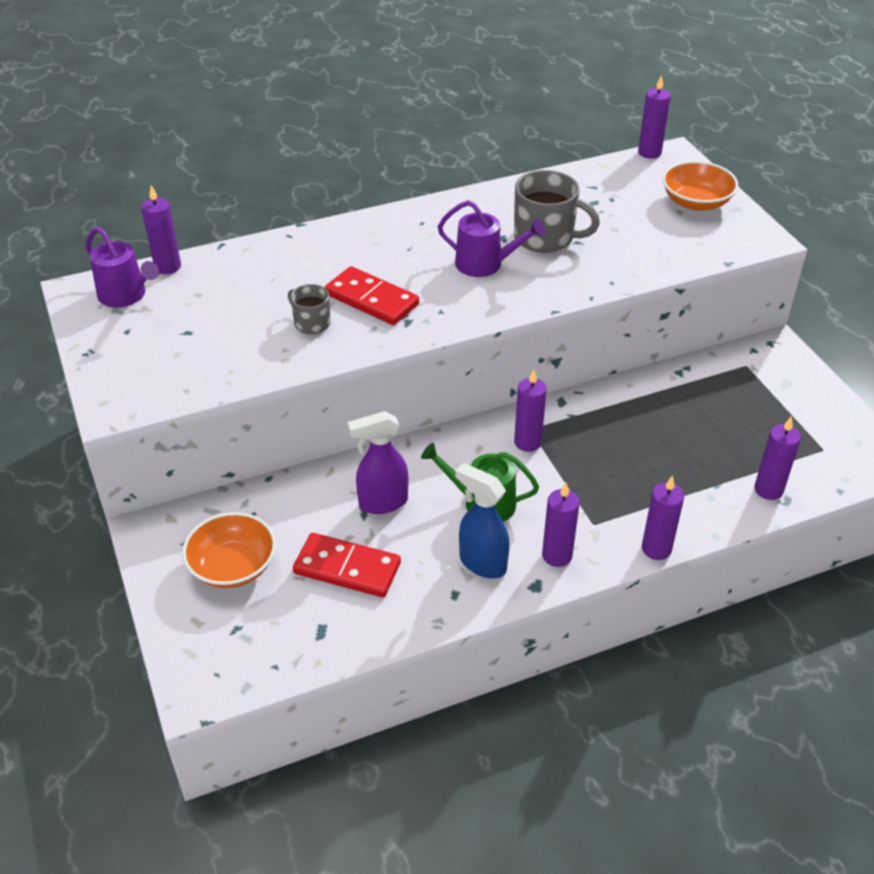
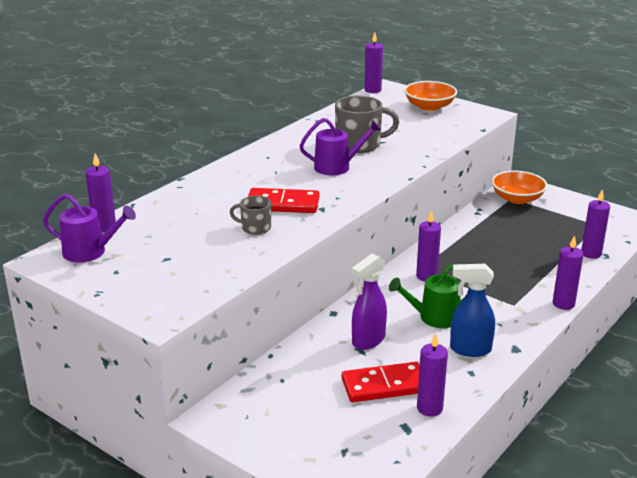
camera: 30 degrees left, 15 degrees down
(233, 566) = (301, 415): orange bowl -> orange bowl (517, 198)
(557, 555) = (510, 328): purple candle -> purple candle (429, 408)

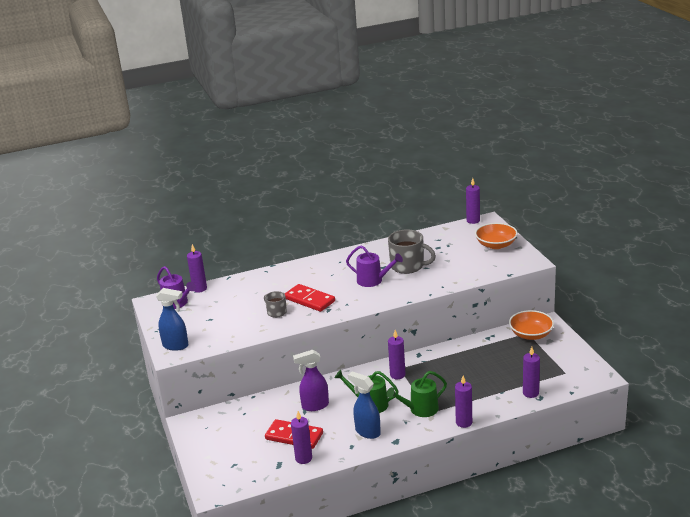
camera: 35 degrees right, 0 degrees up
(154, 304) = (176, 346): none -> blue spray bottle
(499, 305) = (420, 409): none -> green watering can

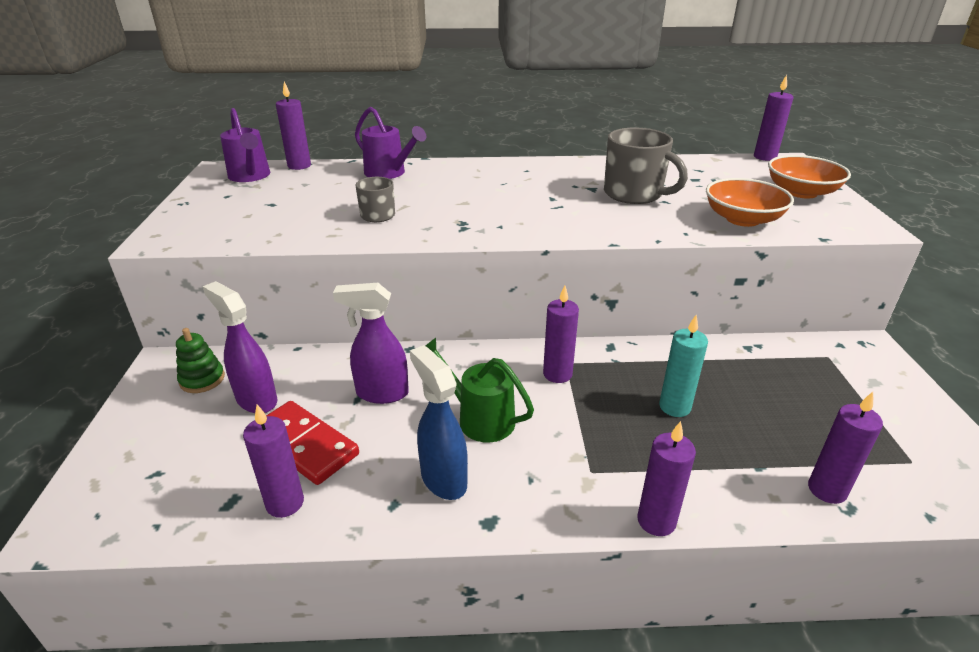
camera: 15 degrees right, 5 degrees up
(176, 346) = (180, 229): blue spray bottle -> none
(216, 423) = (202, 379): none -> green stacking toy
(253, 425) = (256, 400): none -> purple spray bottle
(309, 300) = (443, 209): red domino -> none
(373, 280) = (565, 202): purple watering can -> purple watering can (389, 173)
(420, 409) = (572, 459): green watering can -> none
(459, 376) = (674, 407): none -> turquoise candle
(531, 334) = (836, 361): orange bowl -> orange bowl (742, 219)

